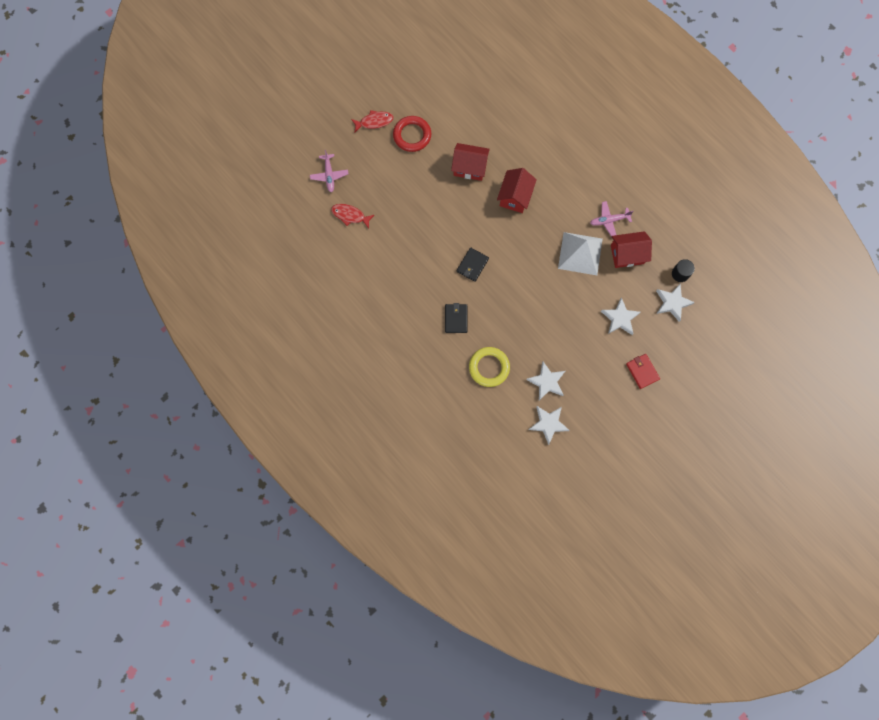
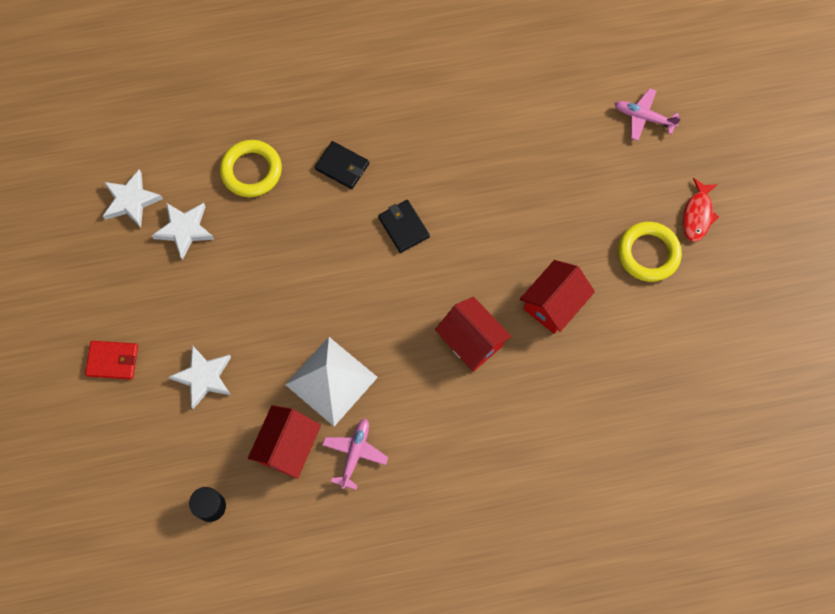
camera: 120 degrees right, 5 degrees down
(350, 215) = (568, 114): red fish -> none
(412, 135) = (648, 253): red ring -> yellow ring
(672, 303) = (176, 466): white star -> none

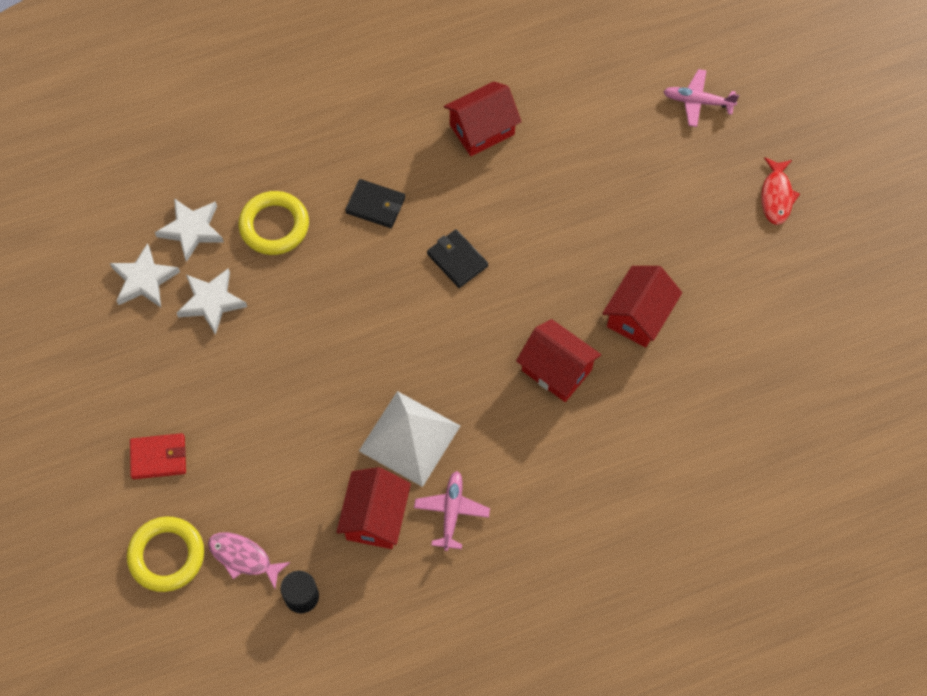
camera: 10 degrees left, 5 degrees down
(168, 463) = (243, 558): none -> pink fish
(204, 377) = (265, 458): white star -> white star (192, 230)
(448, 113) = (482, 129): none -> red house
(648, 253) = (731, 245): yellow ring -> yellow ring (167, 556)

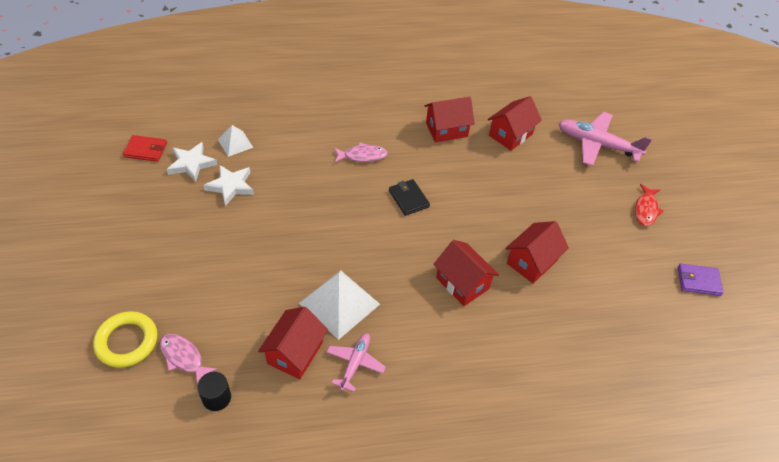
camera: 10 degrees right, 15 degrees down
(158, 457) = (152, 273): red wallet -> red wallet (146, 150)
(192, 230) = (235, 143): white star -> white pyramid
(274, 226) = (290, 153): yellow ring -> none
(375, 205) = (362, 156): black wallet -> pink fish
(574, 116) = (510, 135): none -> red house
(698, 102) = (597, 144): pink plane -> pink plane, size x1.73
(853, 290) = (698, 281): none -> purple wallet

